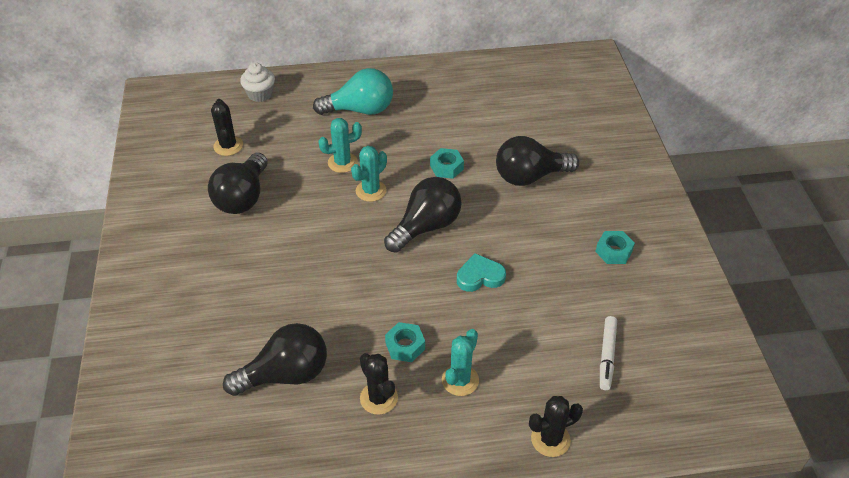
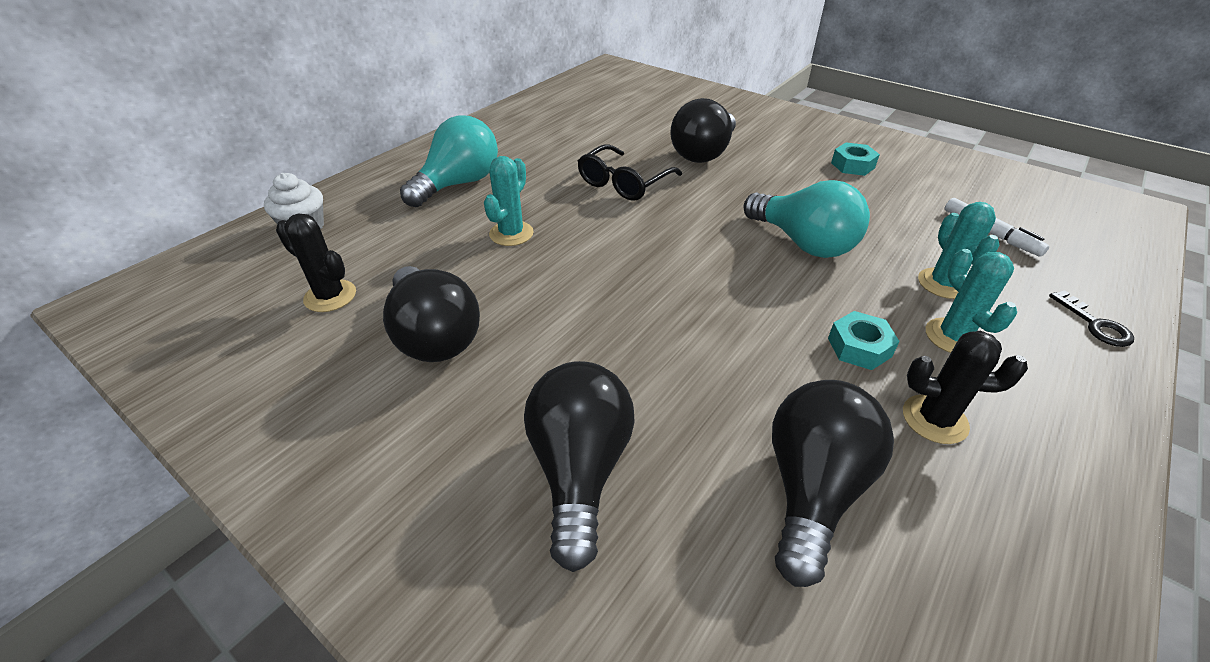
camera: 45 degrees left, 5 degrees down
(371, 191) = (583, 239): turquoise cactus -> turquoise cactus (943, 284)
(426, 226) = (688, 235): black light bulb -> black light bulb (579, 470)
(446, 167) = (623, 183): turquoise nut -> black glasses
(480, 276) = (803, 243): turquoise heart -> turquoise light bulb
(550, 439) = (1094, 324): black cactus -> black key

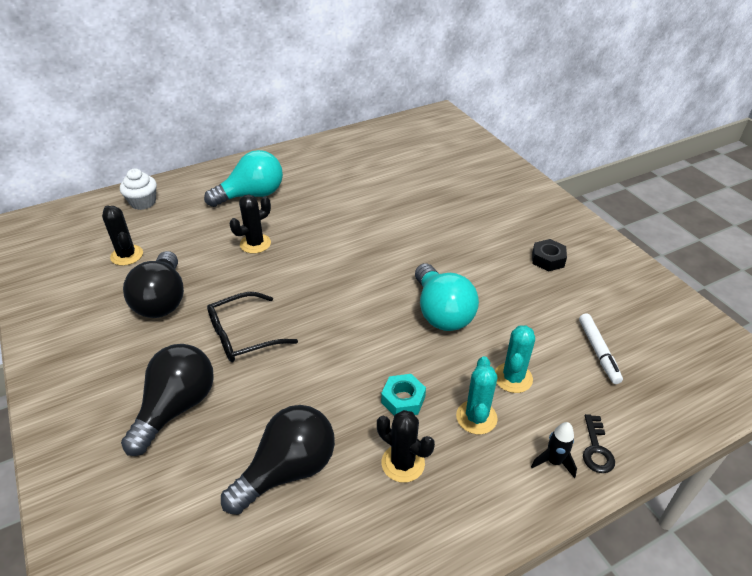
camera: 25 degrees right, 0 degrees up
(511, 234) = (255, 244): turquoise cactus -> black cactus
(623, 183) = (359, 225): black glasses -> black glasses (243, 335)
(703, 153) = (439, 216): black light bulb -> none
(852, 165) = (548, 259): turquoise nut -> black nut
(1074, 353) = (553, 461): none -> black rocket

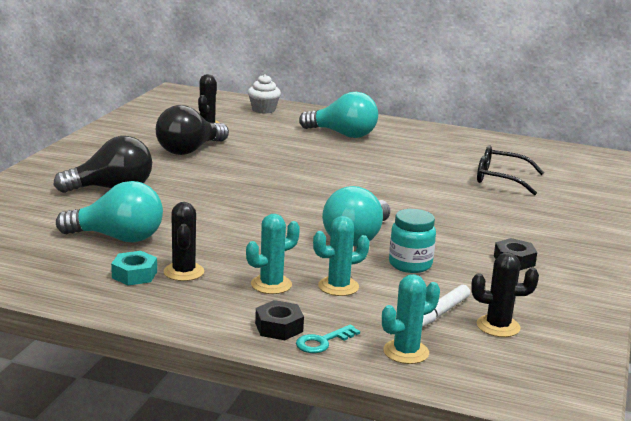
camera: 45 degrees right, 20 degrees down
(243, 335) = (204, 184): black glasses -> black glasses (500, 179)
(255, 244) = (296, 154): black cactus -> black cactus (498, 326)
(288, 470) = (118, 238): black light bulb -> turquoise light bulb
(403, 400) = (241, 253): turquoise nut -> turquoise nut (134, 275)
(510, 314) = (410, 264): none -> turquoise jar
(553, 461) = (279, 327): black rocket -> black nut
(596, 449) = (323, 342): black key -> turquoise key
(643, 409) = (406, 352): none -> turquoise cactus

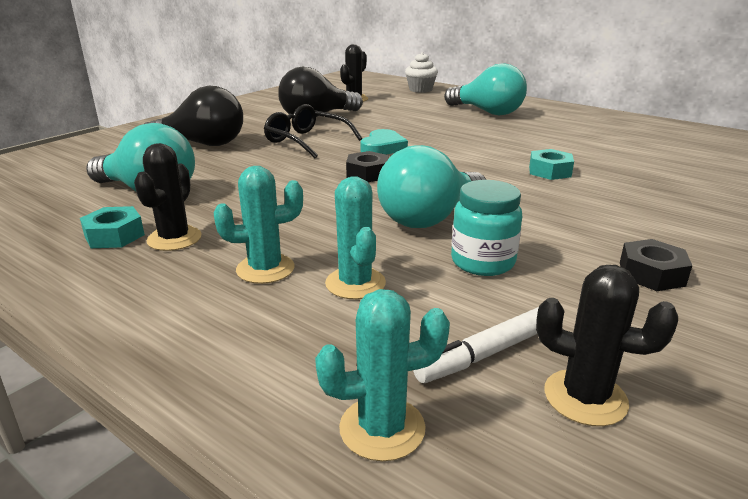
camera: 20 degrees right, 5 degrees up
(277, 180) = (383, 147): none -> turquoise heart
(279, 327) = (213, 340): black nut -> black nut (367, 174)
(323, 342) = (256, 379): turquoise key -> none
(338, 286) = (355, 283): turquoise cactus -> turquoise cactus turned 75 degrees clockwise
(422, 192) = (549, 171): none -> turquoise nut
(500, 179) = (661, 164): black glasses -> black glasses (306, 141)

